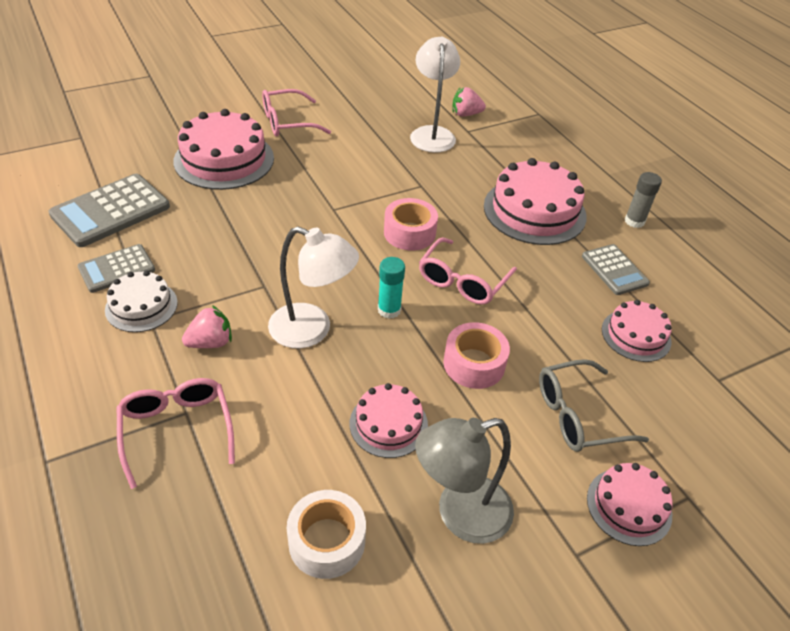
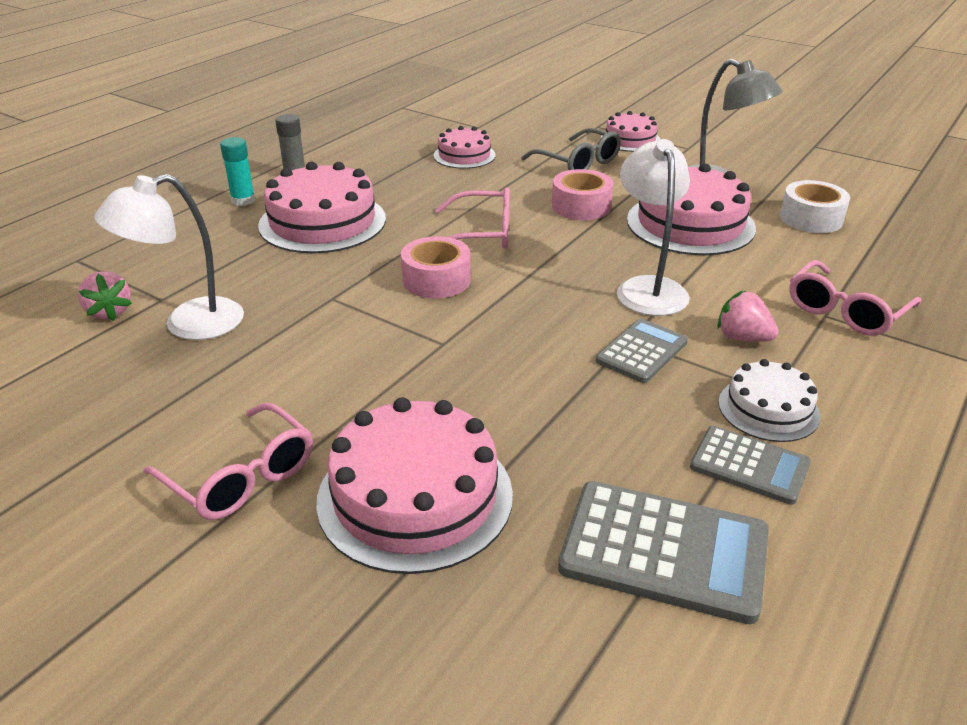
camera: 115 degrees left, 10 degrees down
(388, 424) = (690, 224): pink cake -> pink cake, size x1.76
(389, 310) = (569, 258): turquoise glue stick -> turquoise glue stick (243, 200)
(614, 270) = (385, 173): grey calculator -> grey calculator (641, 351)

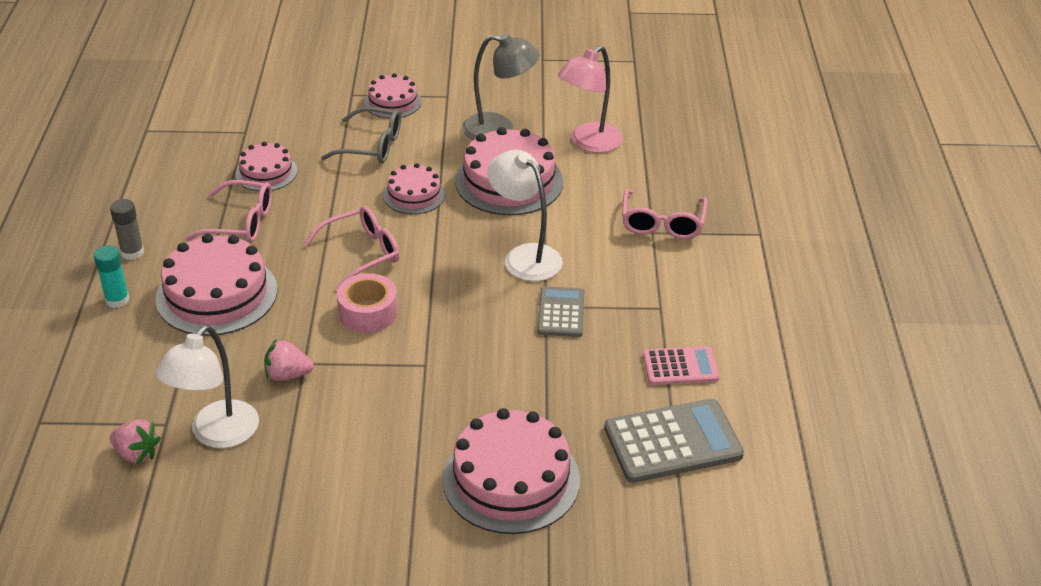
camera: 35 degrees left, 5 degrees up
(241, 477) = (391, 521): pink glasses -> pink glasses (241, 222)
(581, 206) = (414, 194): pink tape -> pink cake
(742, 337) = (614, 273): pink strawberry -> pink strawberry (287, 375)
(749, 465) = (680, 367): grey calculator -> pink calculator
(768, 409) = (665, 322): white cake -> none
(811, 218) = (589, 143): white tape -> pink lamp

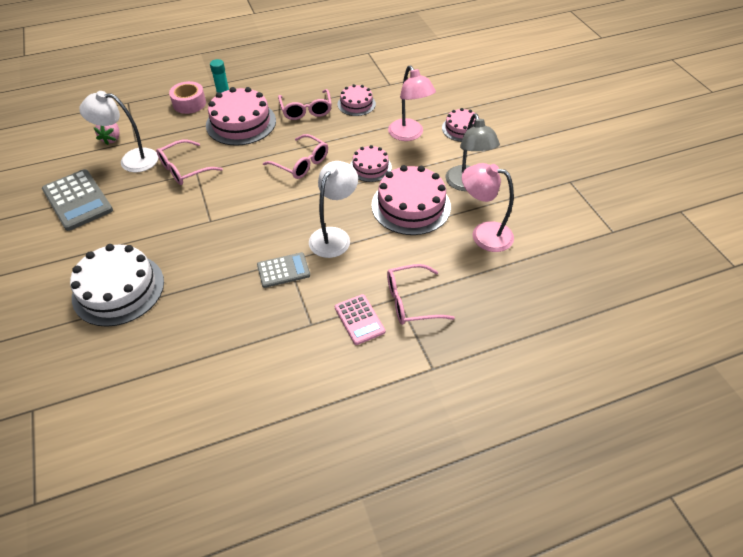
camera: 70 degrees right, 10 degrees up
(132, 252) = (262, 84): grey glue stick -> none
(287, 375) = (184, 169): pink strawberry -> pink glasses
(368, 312) = (248, 183): pink tape -> pink tape (189, 103)
(372, 146) = (409, 135): grey glasses -> pink lamp
(511, 479) = (118, 289): pink cake -> white cake
(672, 442) = (170, 366): grey calculator -> grey calculator (78, 200)
(680, 367) = (250, 352): pink calculator -> pink calculator (359, 319)

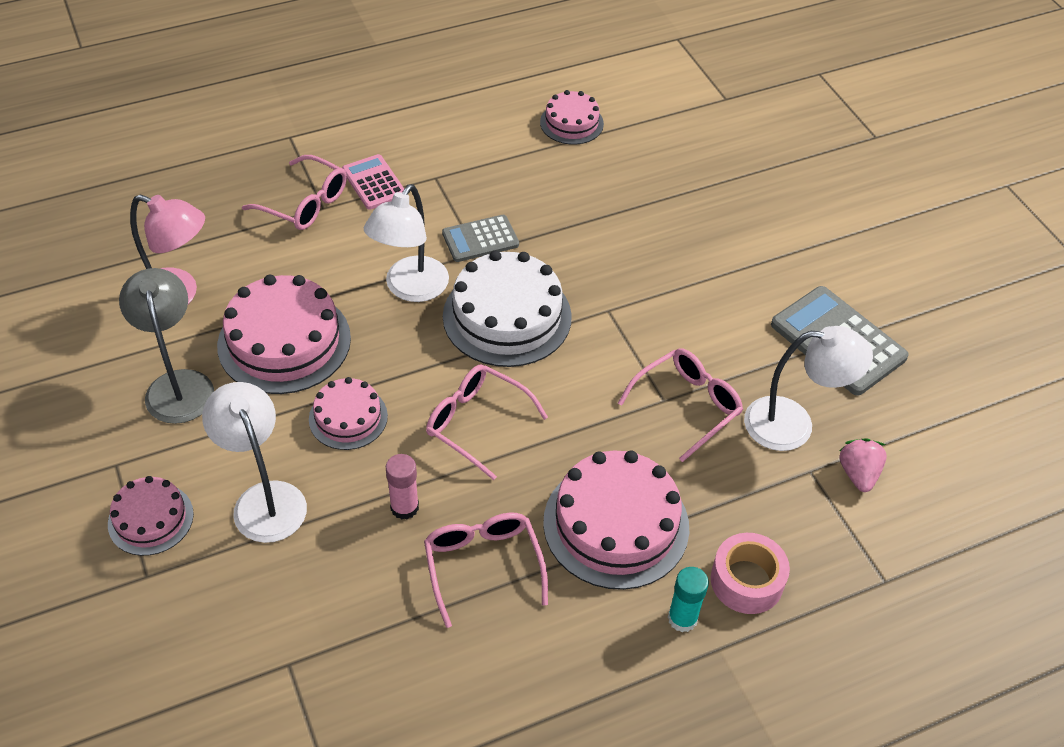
camera: 175 degrees right, 0 degrees up
(118, 289) = (698, 213): white cake -> white cake (507, 316)
(341, 130) = (404, 507): none -> pink glue stick
(356, 104) = (371, 589): pink cake -> pink cake (571, 123)
(409, 135) = (264, 499): pink lamp -> white lamp
(410, 301) = (305, 204): pink glasses -> pink glasses turned 45 degrees clockwise

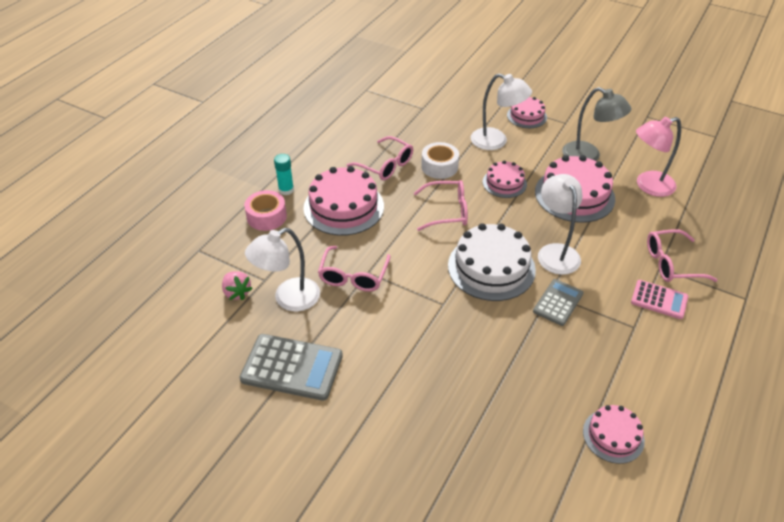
camera: 145 degrees right, 5 degrees down
(404, 507) = (439, 167): pink glue stick -> white tape

